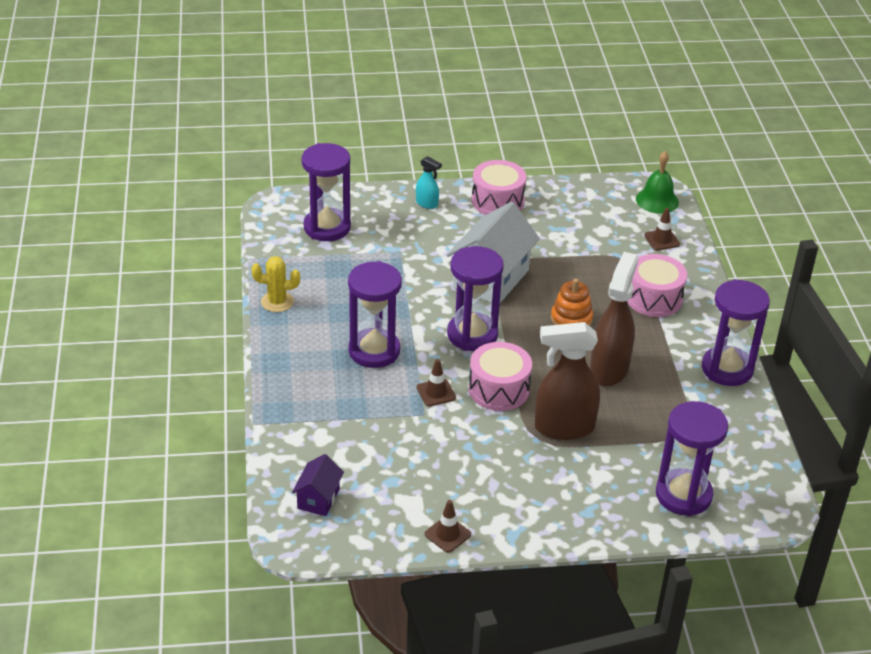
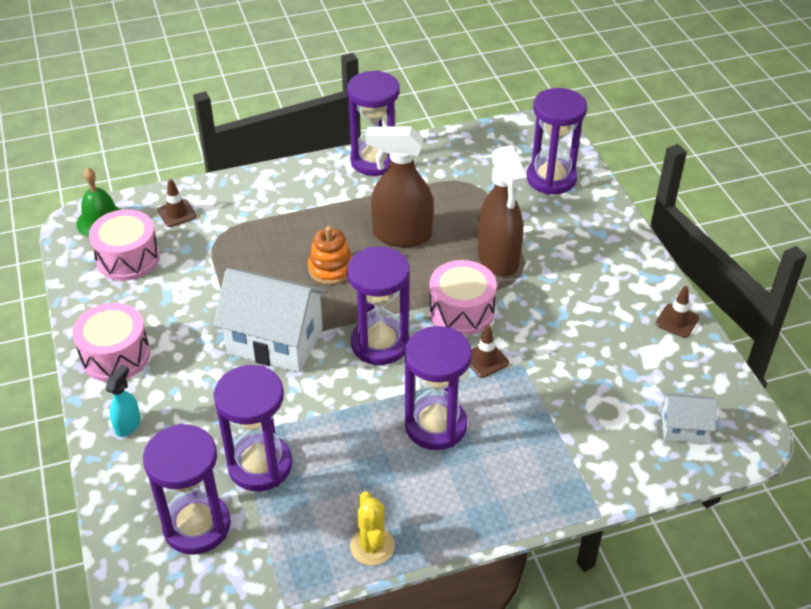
camera: 100 degrees left, 5 degrees up
(318, 499) = (684, 428): purple house -> white house
(368, 259) = (260, 465): none -> purple hourglass
(654, 298) = (280, 213): pink drum -> pink drum (128, 258)

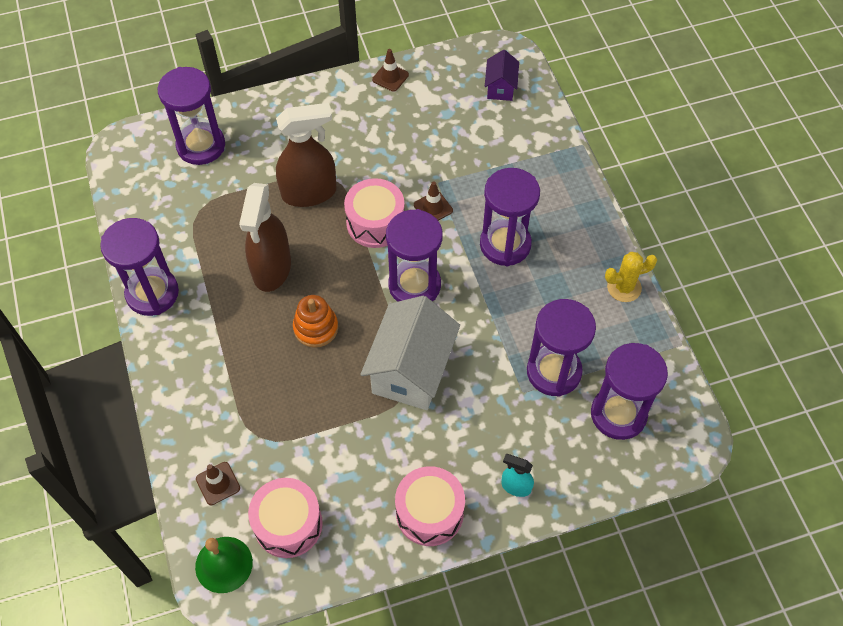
camera: 90 degrees left, 15 degrees up
(684, 428) = (500, 87): white house -> purple house

